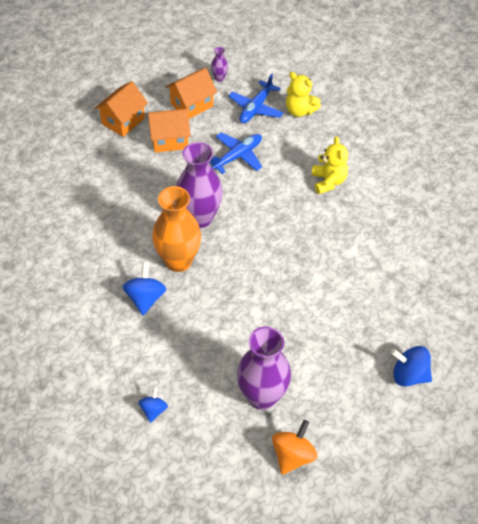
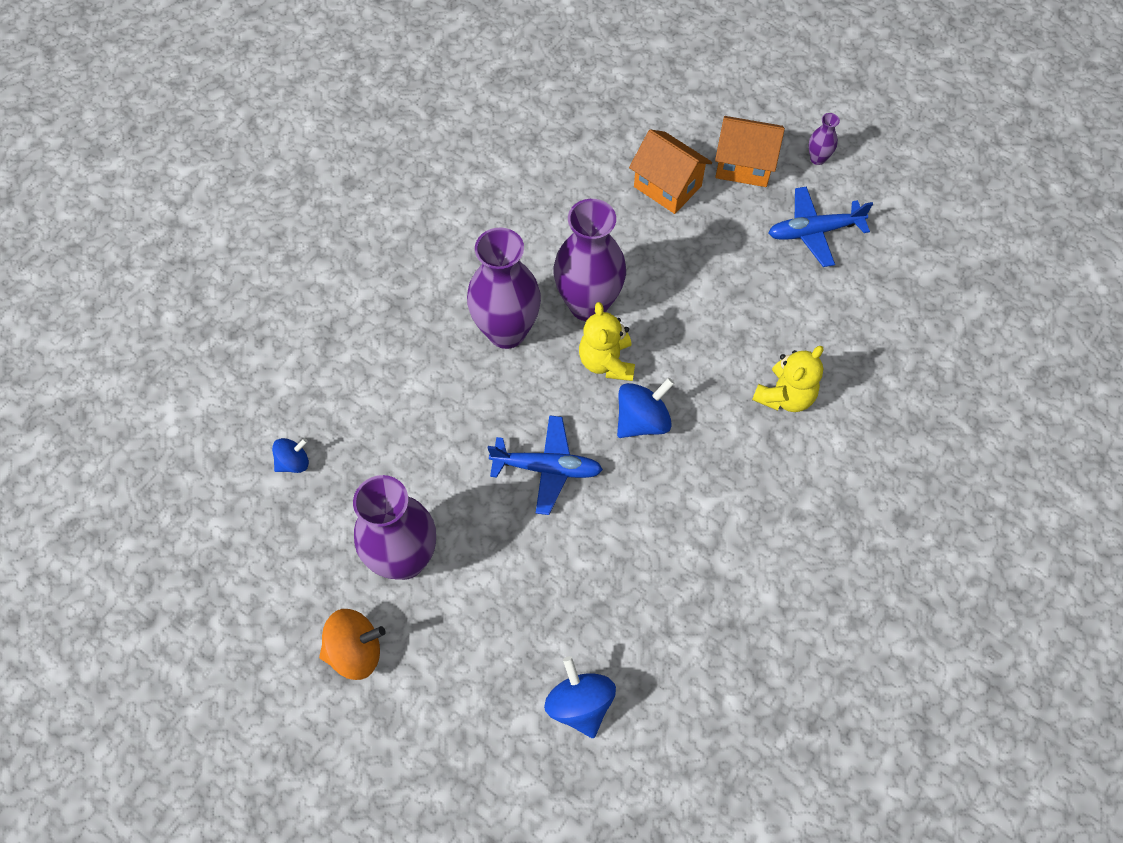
camera: 50 degrees right, 10 degrees up
(123, 121) = (645, 121): orange house -> none
(145, 298) = (427, 340): blue spinning top -> blue spinning top (642, 420)
(178, 261) = (506, 331): orange vase -> purple vase
(237, 156) = (718, 271): blue plane -> blue plane (547, 468)
(300, 110) = (864, 280): yellow teddy bear -> yellow teddy bear (606, 362)

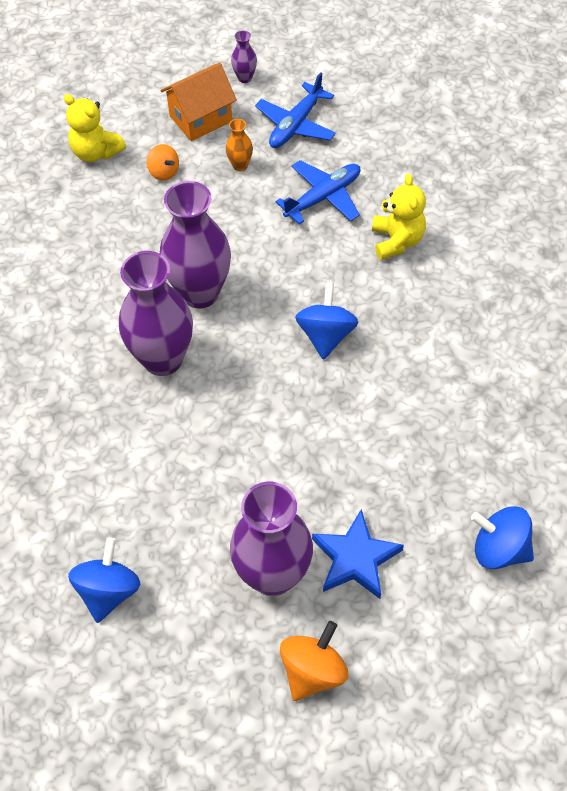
camera: 45 degrees left, 5 degrees down
(294, 462) = (108, 591): blue spinning top -> blue spinning top, size x1.60
(471, 605) = (355, 558): none -> blue star
(547, 468) = (299, 422): blue plane -> blue plane (323, 197)
(606, 362) = (257, 318): yellow teddy bear -> yellow teddy bear (96, 152)
(667, 186) = (164, 172): orange house -> orange spinning top
(731, 229) = (240, 165): none -> orange vase

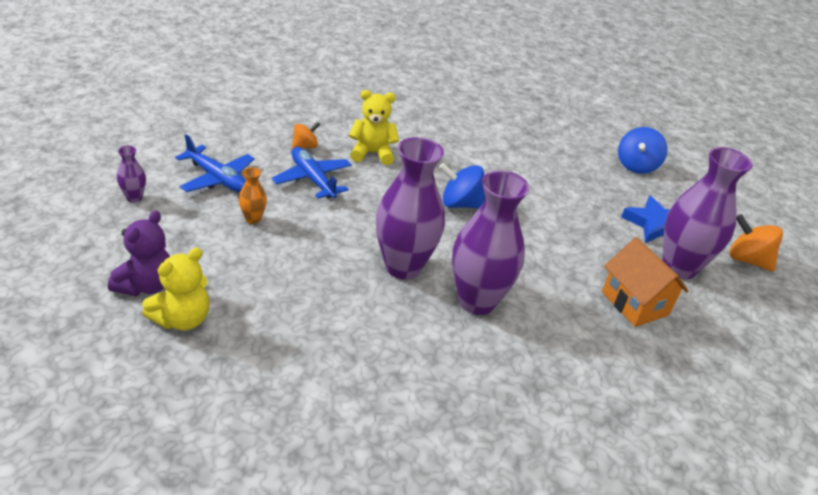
camera: 90 degrees left, 20 degrees down
(108, 591) = (717, 366): blue spinning top -> none
(130, 120) = (146, 285): none -> purple teddy bear
(164, 172) = (238, 270): orange spinning top -> orange spinning top (305, 146)
(201, 118) = (175, 234): orange house -> orange house (634, 303)

